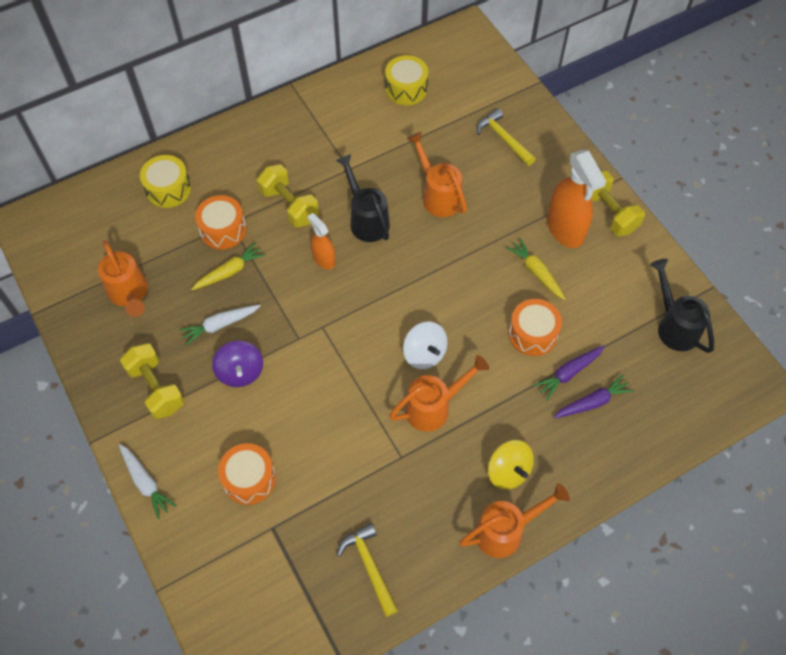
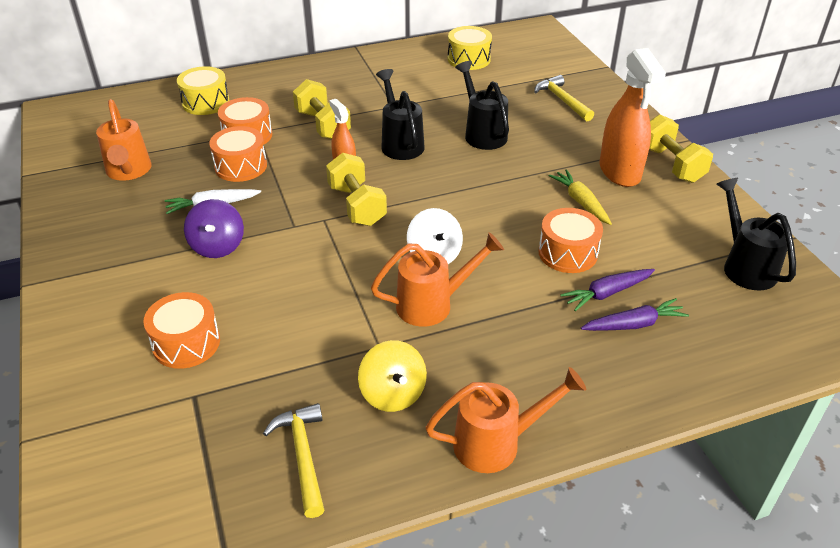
camera: 10 degrees right, 20 degrees down
(145, 482) = (63, 330): white carrot -> none
(156, 388) = (118, 248): yellow dumbbell -> yellow dumbbell (357, 205)
(229, 271) = (241, 166): yellow carrot -> orange drum
(438, 195) = (482, 133): orange watering can -> black watering can
(508, 471) = (513, 379): yellow spinning top -> yellow spinning top (393, 393)

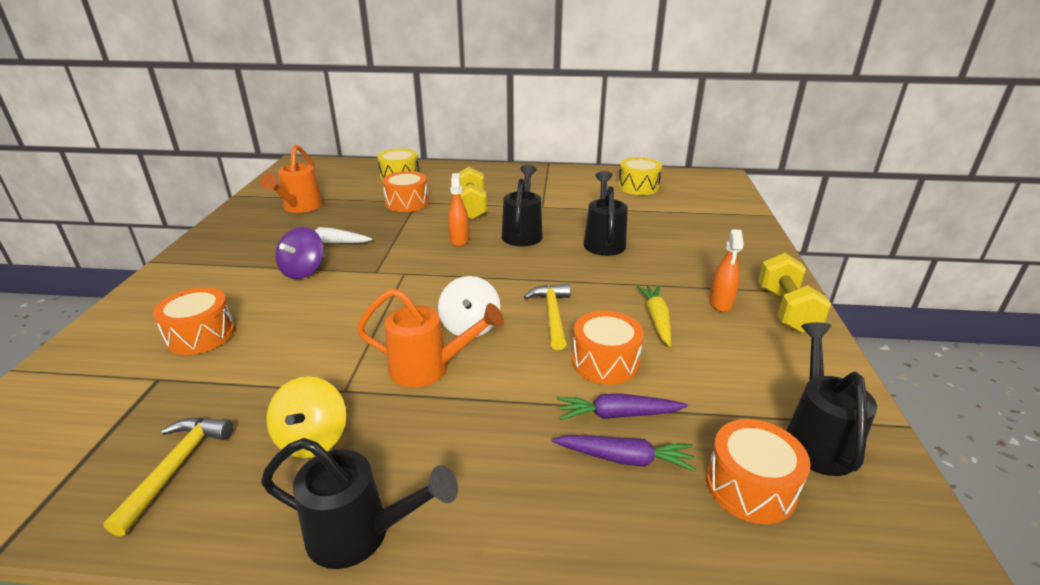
camera: 25 degrees right, 10 degrees down
(241, 166) = (380, 221): orange drum -> orange drum (750, 486)
(357, 205) = (441, 269): yellow dumbbell -> none
(496, 443) = (360, 534): orange watering can -> black watering can
(562, 100) = (704, 232): yellow hammer -> yellow hammer (552, 315)
(619, 172) = (721, 303): orange spray bottle -> orange spray bottle, size x0.55

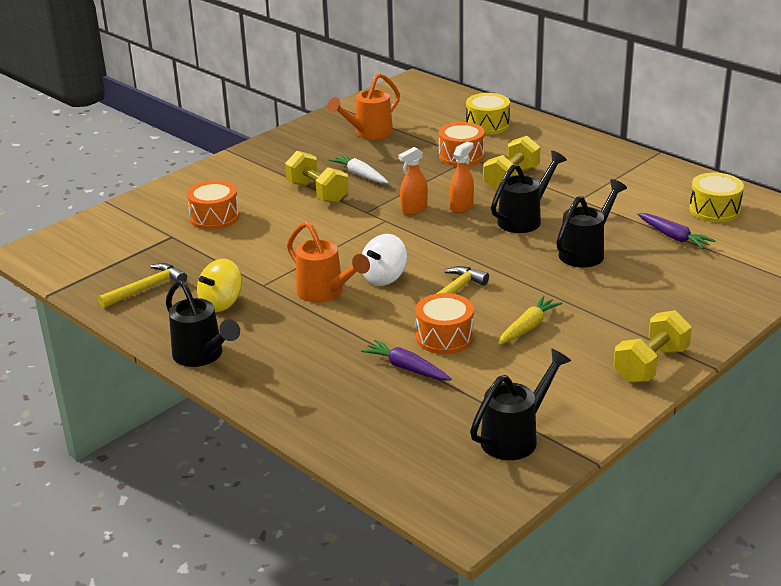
camera: 40 degrees right, 0 degrees up
(303, 271) = (317, 193): purple spinning top -> yellow dumbbell
(624, 458) = (376, 389): purple carrot -> purple carrot (673, 237)
(721, 303) = (602, 338): orange spray bottle -> orange spray bottle (414, 209)
(750, 486) = (429, 435): orange drum -> none

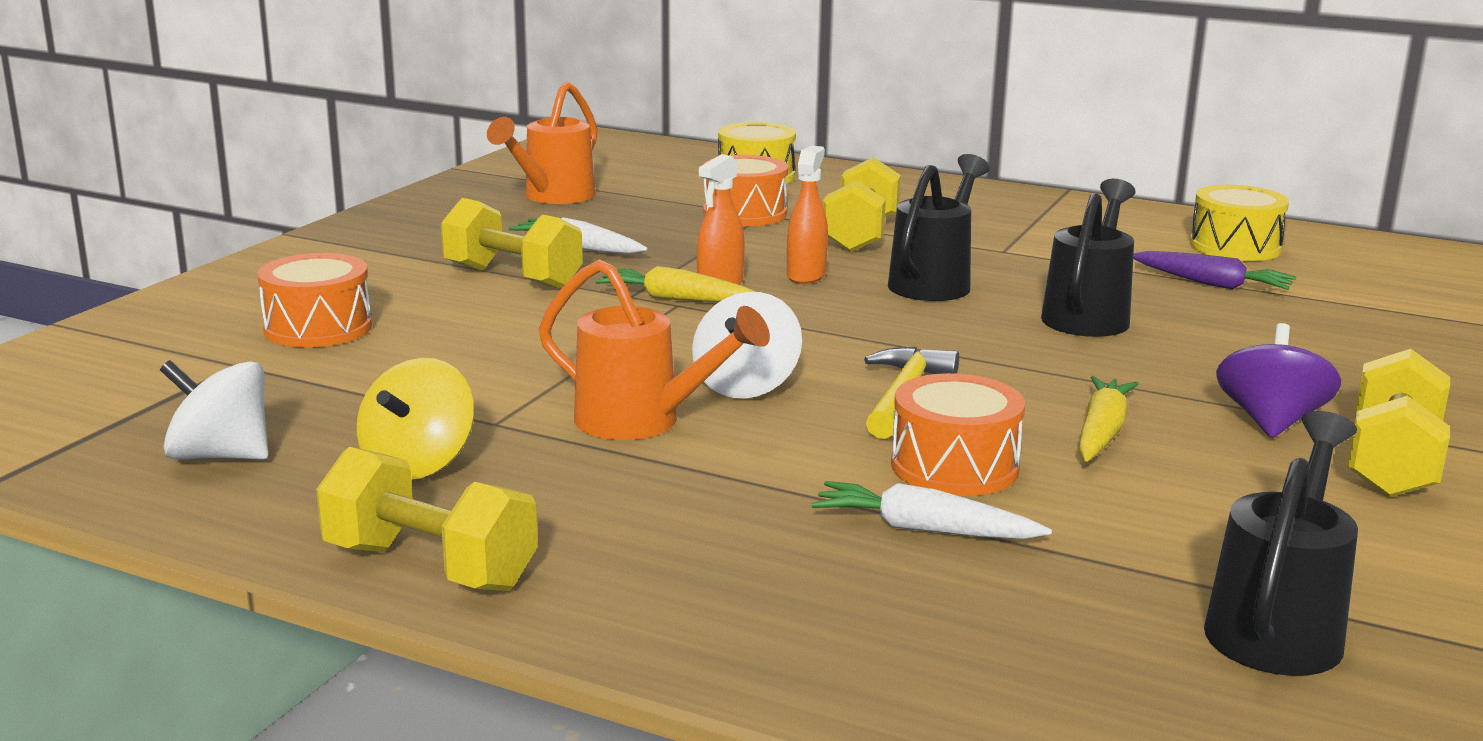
camera: 20 degrees left, 10 degrees down
(147, 288) = (220, 456): yellow hammer -> white spinning top
(202, 356) = (430, 567): black watering can -> yellow dumbbell
(387, 217) = (676, 299): none -> yellow carrot
(406, 368) = (924, 529): purple carrot -> white carrot
(616, 332) = (1270, 422): none -> purple spinning top

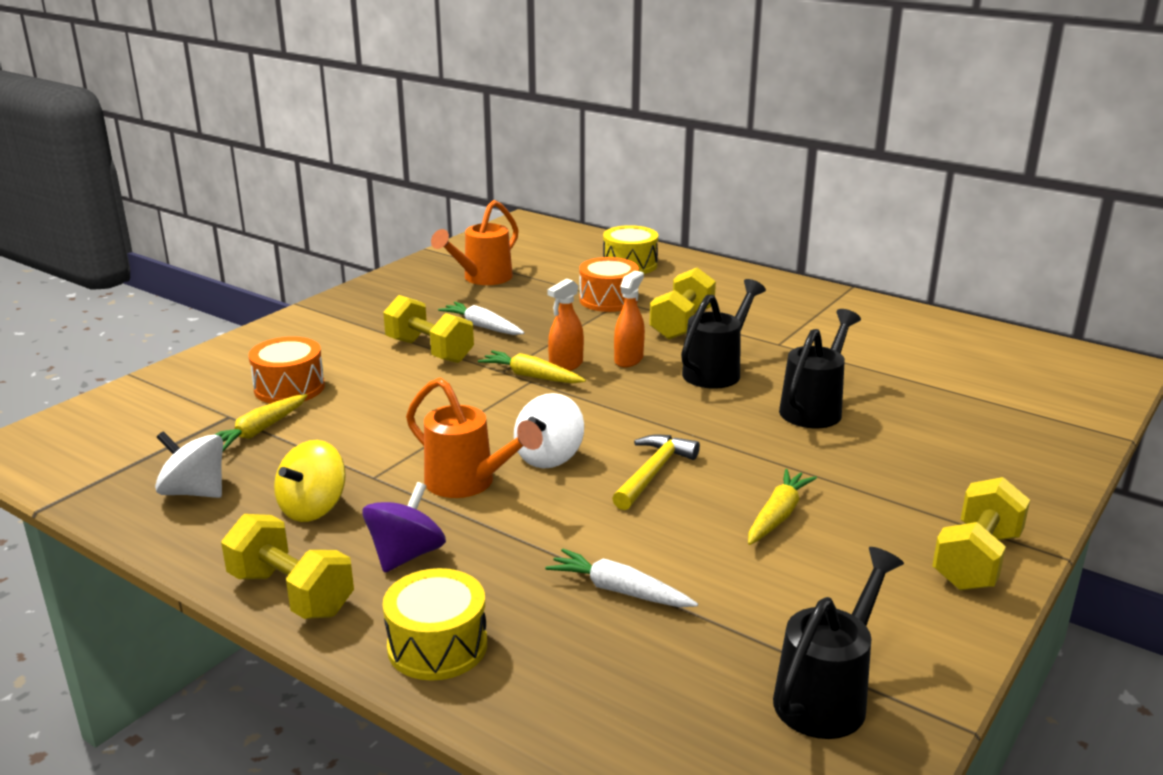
camera: 10 degrees right, 5 degrees up
(292, 379) = (259, 431): none -> yellow carrot
(954, 467) = (662, 538): orange drum -> none
(1211, 284) = (919, 383): purple carrot -> none
(1235, 247) = (953, 349): yellow drum -> yellow drum (437, 646)
(1270, 422) = (904, 515): purple spinning top -> purple spinning top (406, 555)

